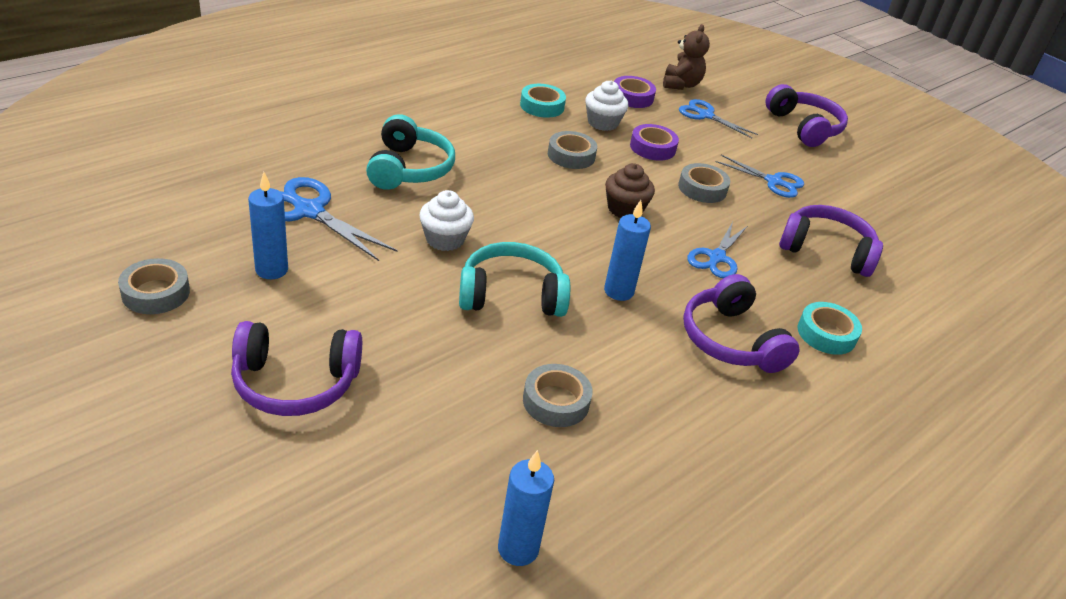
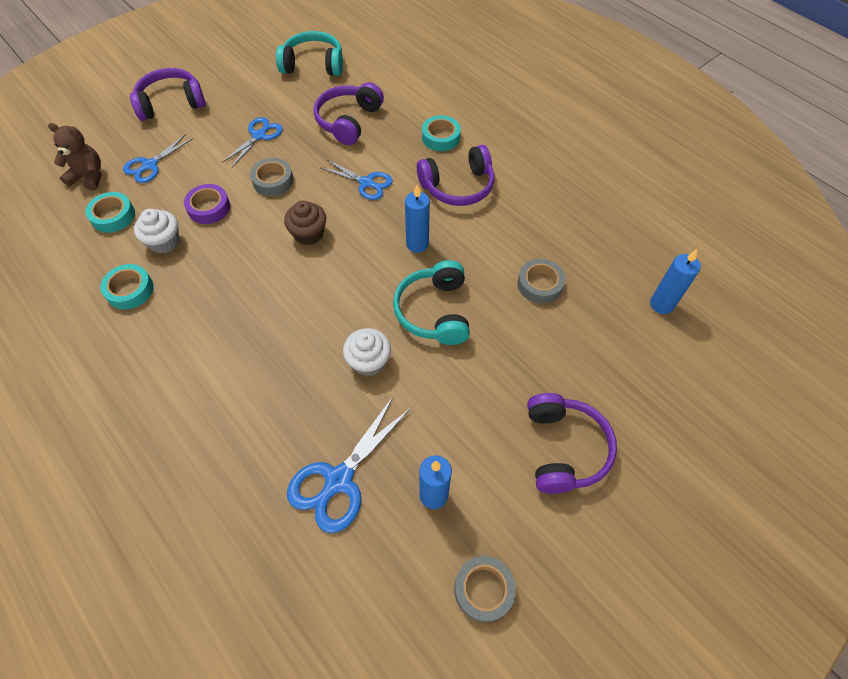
camera: 85 degrees left, 20 degrees up
(408, 169) = (256, 400): turquoise headphones -> turquoise headphones (313, 65)
(571, 155) = (225, 268): grey tape -> none
(632, 97) = (113, 216): purple tape -> turquoise tape

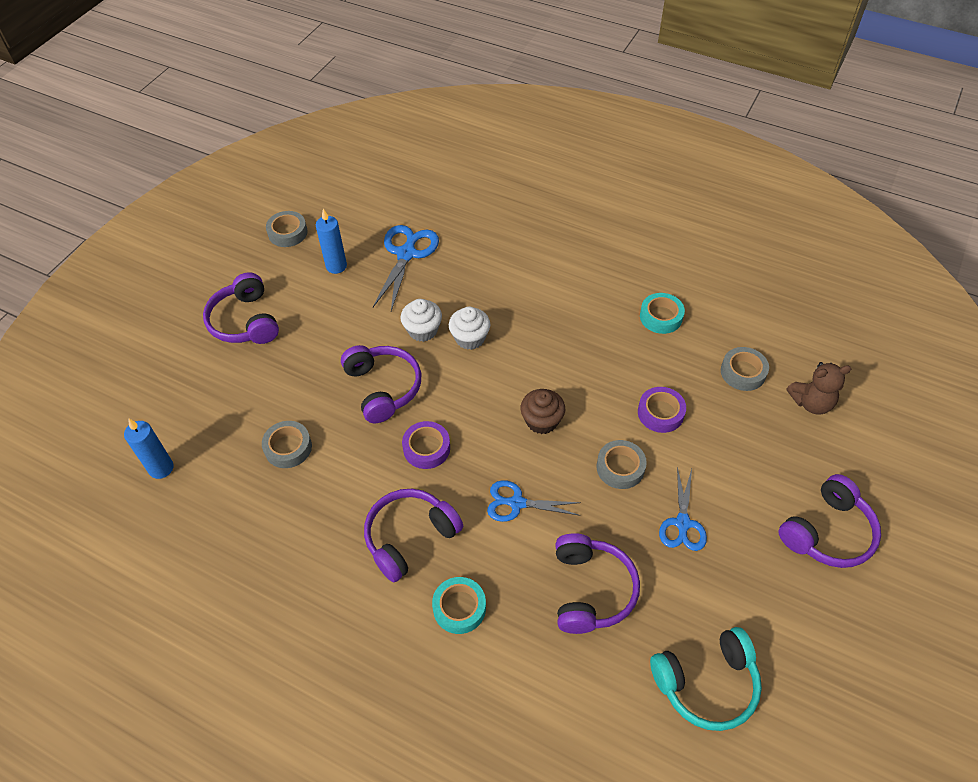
camera: 160 degrees right, 5 degrees down
(113, 216) = (743, 372): turquoise tape -> grey tape
(150, 165) = (765, 438): blue scissors -> none
(164, 242) = (671, 365): white cupcake -> white cupcake (470, 338)
(417, 244) = (426, 448): blue candle -> purple tape
(434, 311) = (383, 388): turquoise headphones -> purple headphones

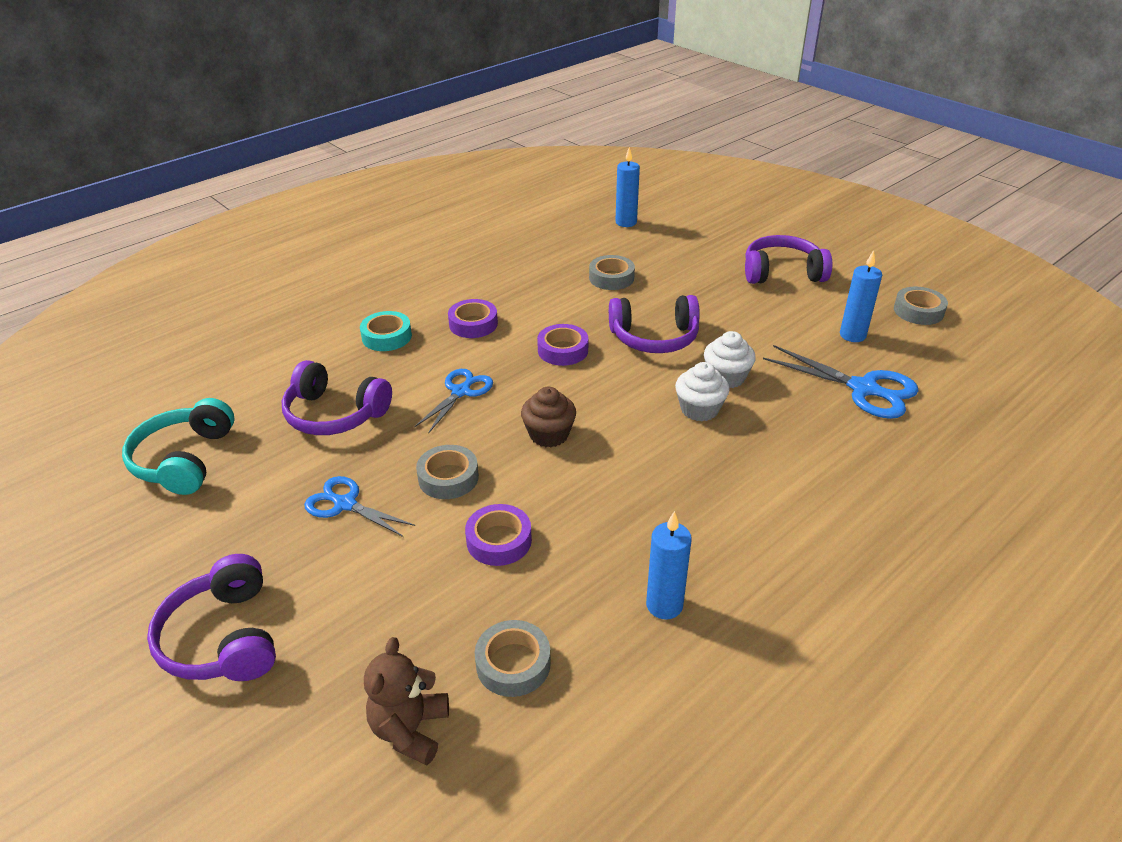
camera: 110 degrees right, 15 degrees down
(410, 537) = (473, 324): purple headphones -> purple tape
(661, 317) = (664, 605): turquoise tape -> blue candle

